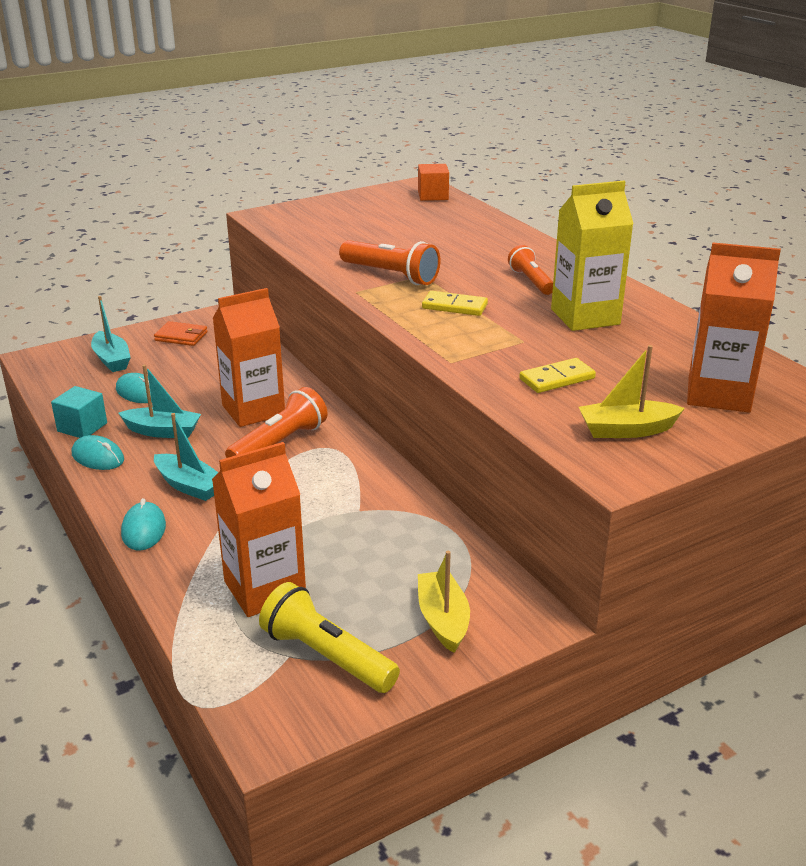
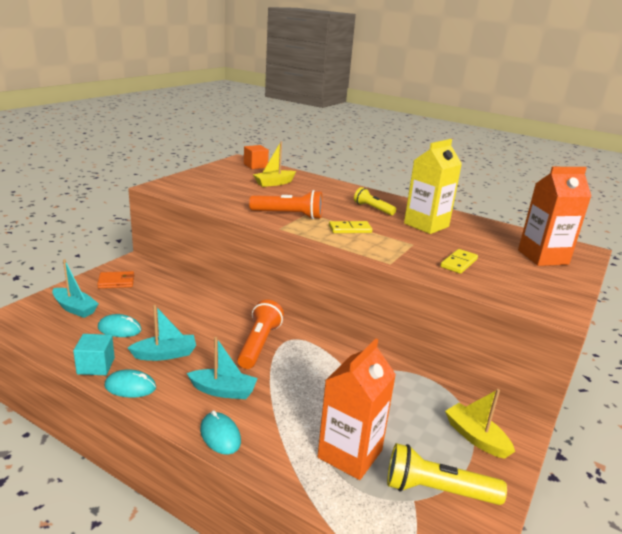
camera: 30 degrees left, 5 degrees down
(253, 410) = (218, 324): orange carton -> none
(531, 281) = (373, 209): orange flashlight -> yellow flashlight
(626, 430) = (530, 286): yellow boat -> yellow boat (274, 183)

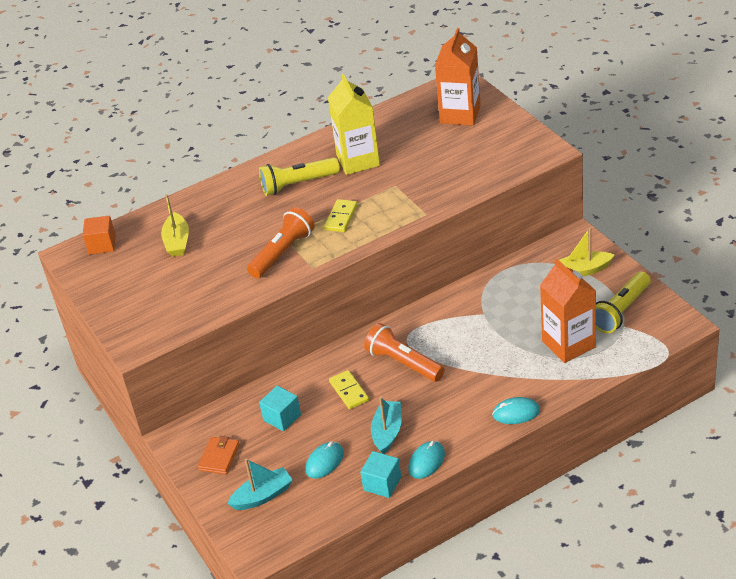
camera: 55 degrees left, 15 degrees up
(167, 298) = (282, 417): none -> turquoise cube
(223, 391) = (461, 401): turquoise boat -> none
(373, 209) = (298, 184): yellow flashlight -> yellow flashlight, size x1.52
(459, 263) = (446, 171): yellow domino -> yellow domino (349, 391)

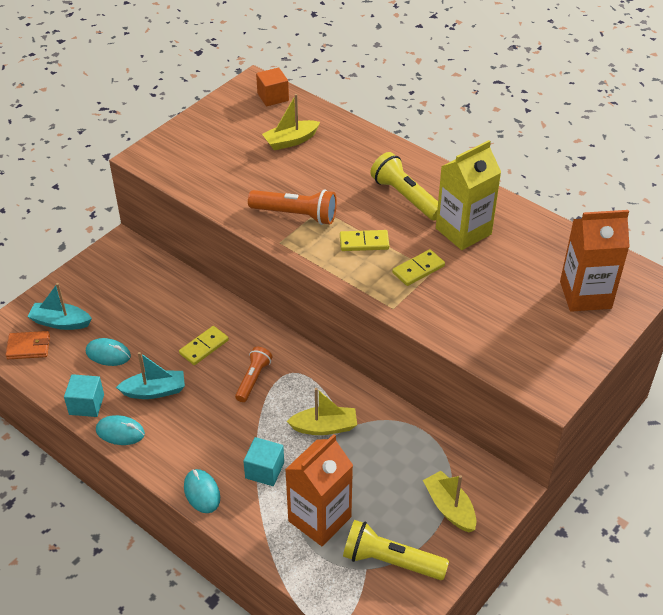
camera: 65 degrees right, 5 degrees up
(219, 457) = (103, 279): orange wallet -> orange wallet (28, 347)
(263, 496) = (60, 322): turquoise boat -> turquoise boat turned 150 degrees clockwise
(282, 417) = (159, 308): turquoise cube -> turquoise cube (264, 470)
(389, 193) = (418, 269): none -> yellow domino
(403, 363) = (253, 379): orange flashlight -> orange flashlight, size x0.66
(476, 326) = (324, 427): none -> yellow boat

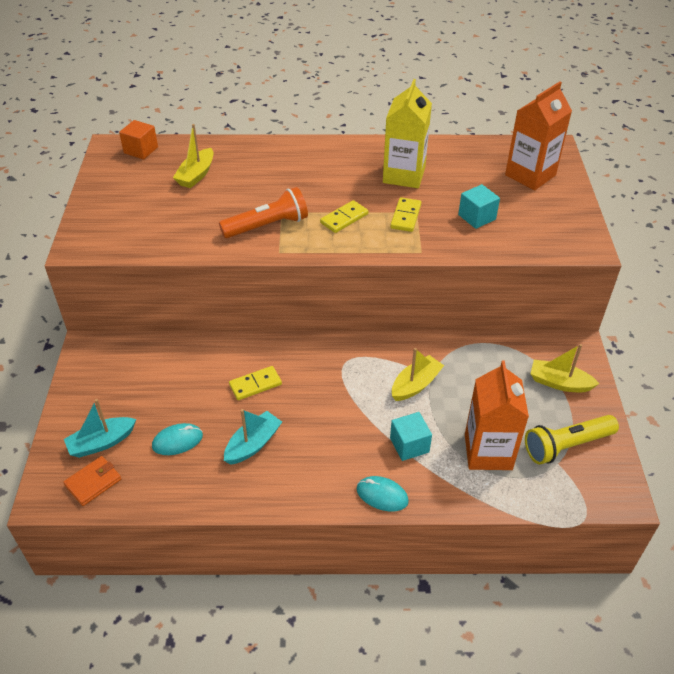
camera: 40 degrees left, 0 degrees up
(86, 404) = (205, 494): turquoise cube -> turquoise cube (477, 217)
(120, 432) = (261, 496): turquoise mouse -> none
(204, 347) = (255, 385): yellow domino -> yellow domino turned 60 degrees clockwise
(253, 379) = (323, 384): orange flashlight -> none
(405, 197) = (335, 172): yellow flashlight -> none

